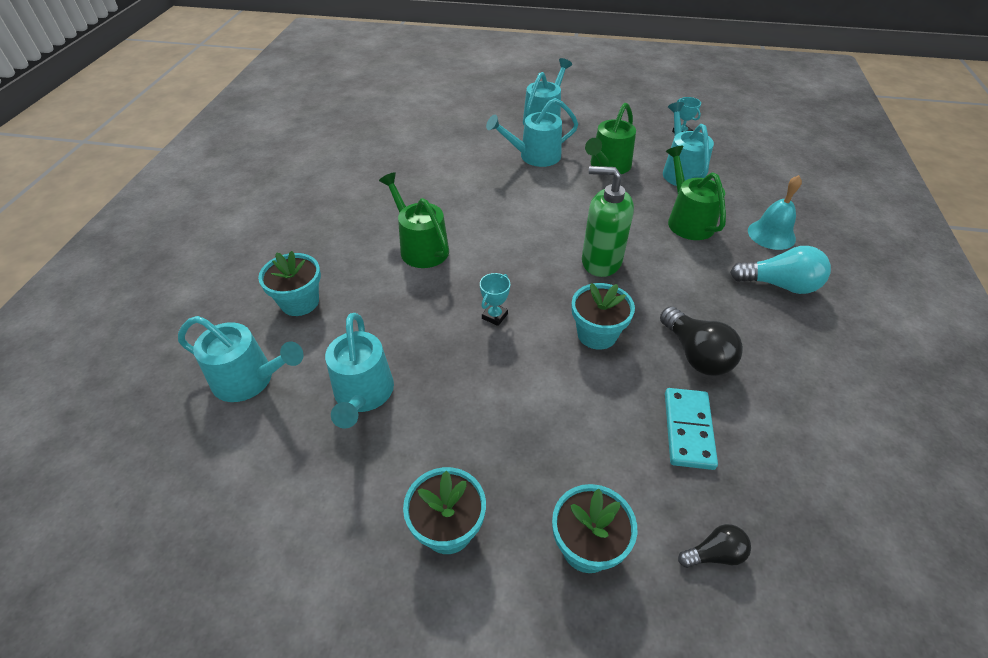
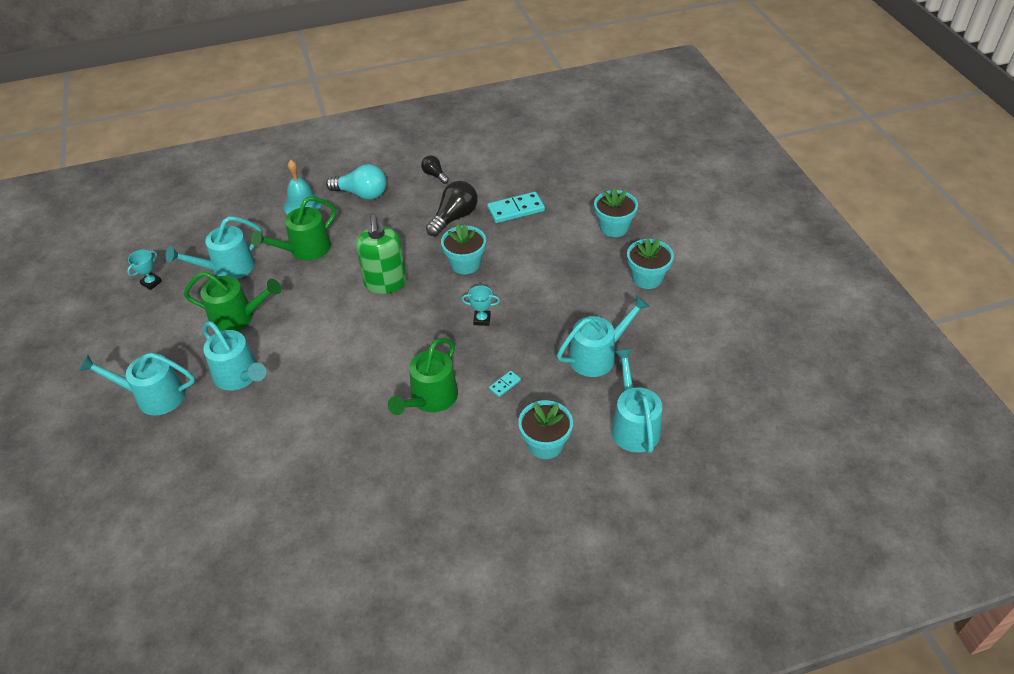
camera: 115 degrees left, 0 degrees up
(392, 301) = (505, 385): none -> turquoise domino
(714, 554) = (583, 188): black light bulb -> black light bulb (434, 175)
(779, 285) = (362, 194): turquoise light bulb -> turquoise light bulb turned 120 degrees clockwise

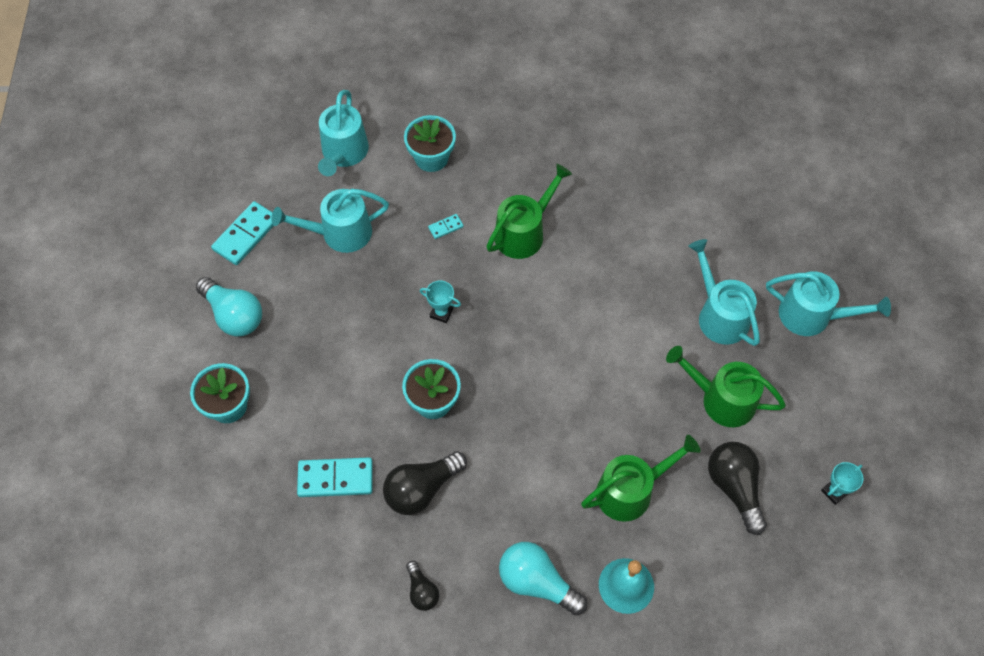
camera: 165 degrees left, 15 degrees up
(228, 268) = (734, 487): turquoise watering can -> black light bulb
(385, 283) = (537, 400): green soap dispenser -> none
(647, 278) = (234, 315): turquoise flower pot -> turquoise light bulb
(677, 334) = (246, 235): none -> turquoise domino

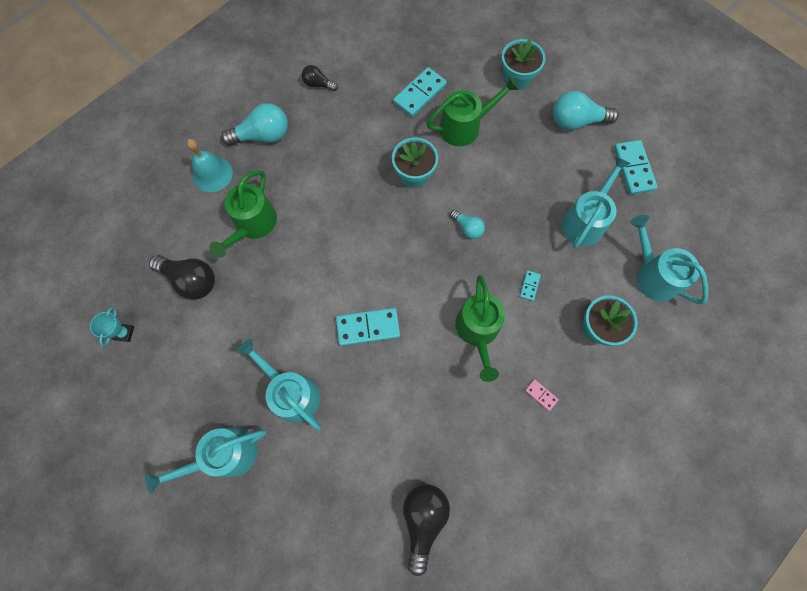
camera: 135 degrees right, 10 degrees up
(421, 489) = (370, 127): black light bulb -> black light bulb (423, 520)
(441, 313) = (467, 228): turquoise trophy -> turquoise light bulb
(526, 155) = (541, 395): none -> pink domino
(610, 309) = (368, 327): none -> turquoise domino
(719, 315) = (292, 393): turquoise watering can -> turquoise watering can turned 150 degrees counterclockwise
(721, 399) = (242, 331): green watering can -> green watering can (465, 126)

